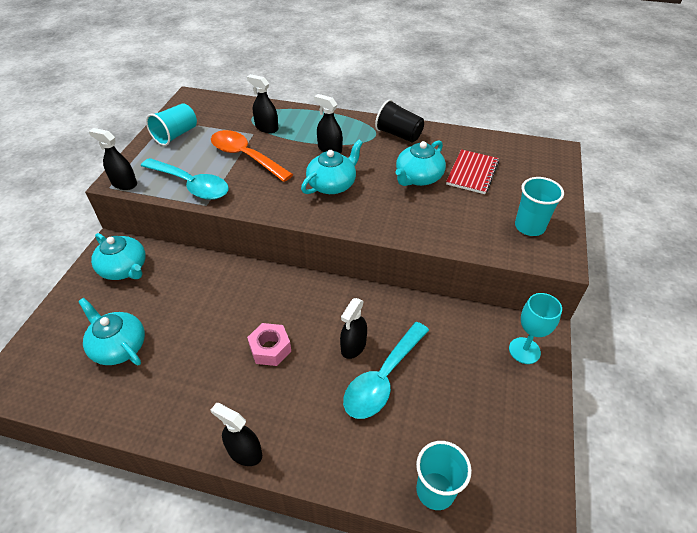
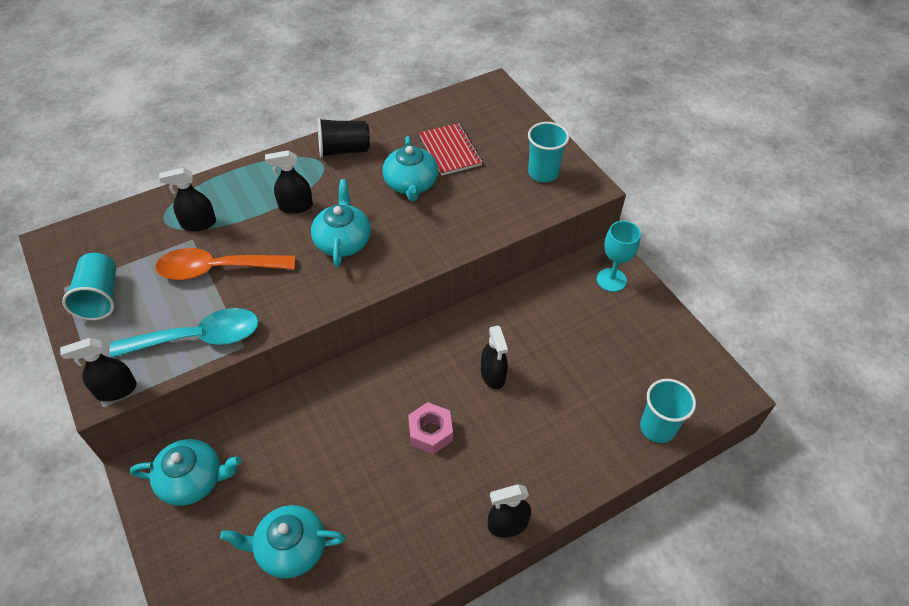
camera: 45 degrees left, 5 degrees up
(382, 379) = (542, 381): turquoise spoon -> none

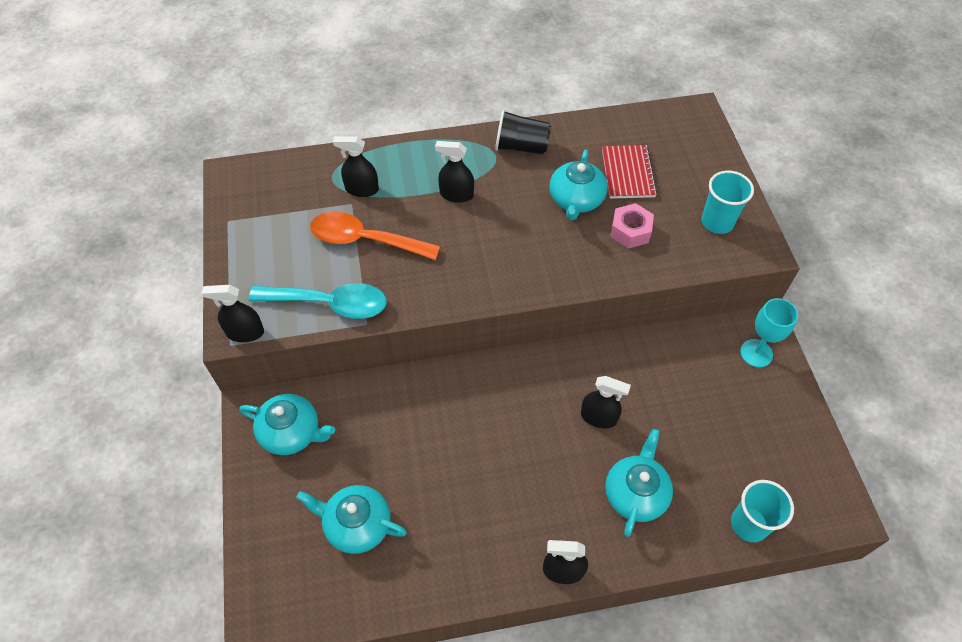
camera: 20 degrees right, 5 degrees up
(100, 297) = (256, 239): turquoise cup -> none
(343, 241) = (490, 243): turquoise teapot -> turquoise teapot (636, 493)
(430, 432) = (518, 456): pink nut -> pink nut (630, 231)
(493, 375) = (598, 417): black spray bottle -> black spray bottle turned 75 degrees counterclockwise

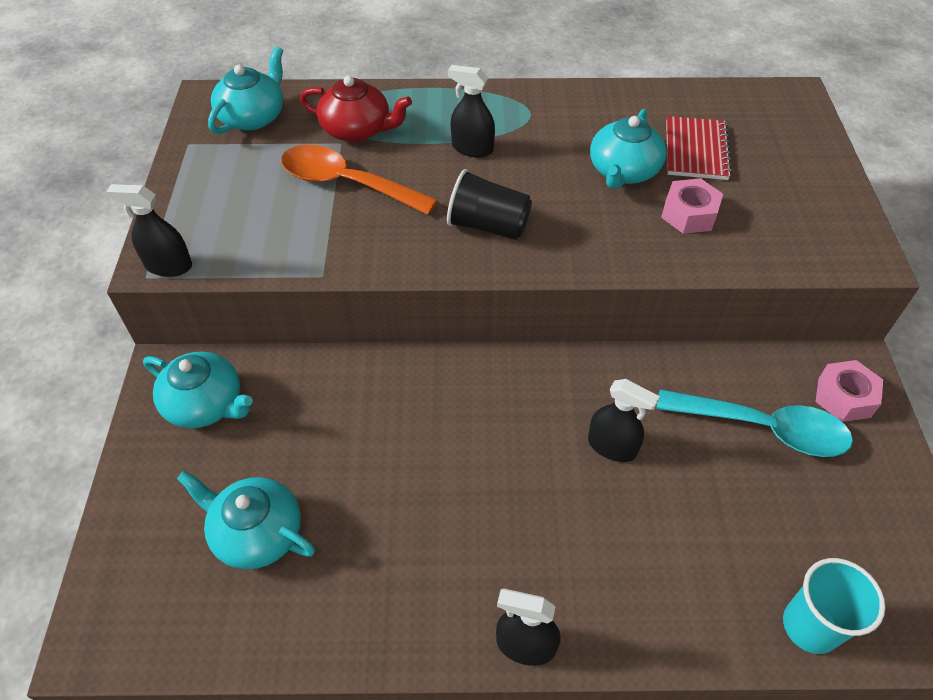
camera: 10 degrees right, 5 degrees down
(330, 304) = (282, 247): turquoise spoon -> turquoise spoon (764, 428)
(362, 189) = (357, 130): black spray bottle -> red teapot
(521, 147) = (564, 107): black cup -> black cup (488, 226)
(636, 493) = (648, 555): turquoise teapot -> turquoise teapot (253, 117)
(717, 222) = (808, 218): turquoise cup -> none
(756, 353) = (844, 397): turquoise goblet -> pink nut

